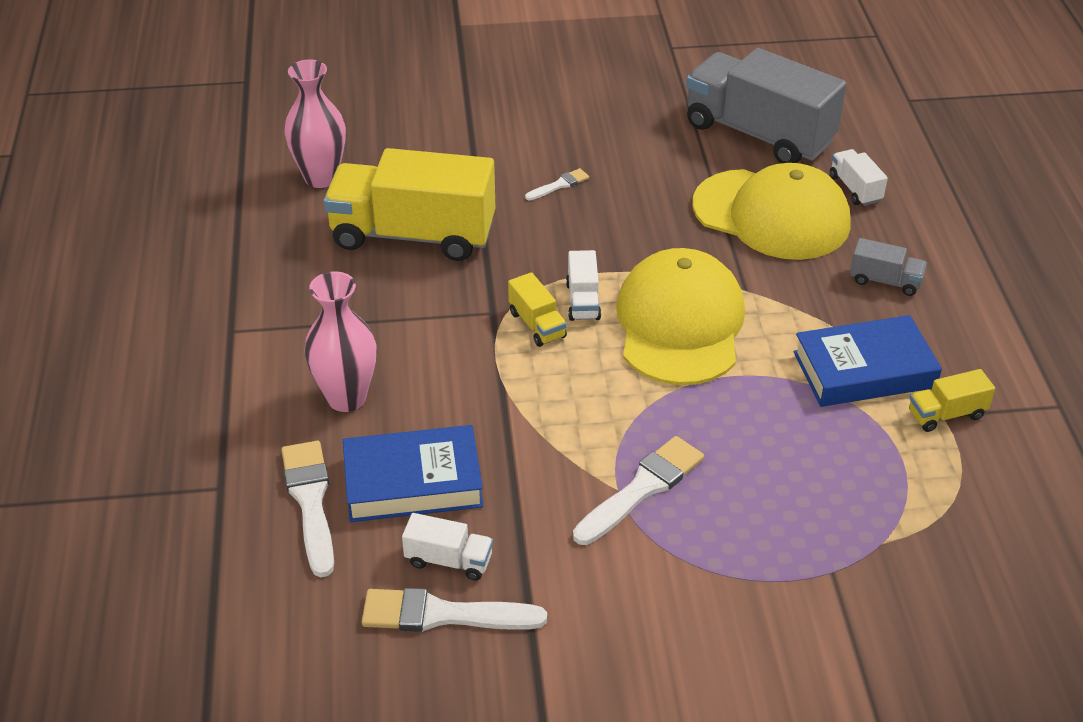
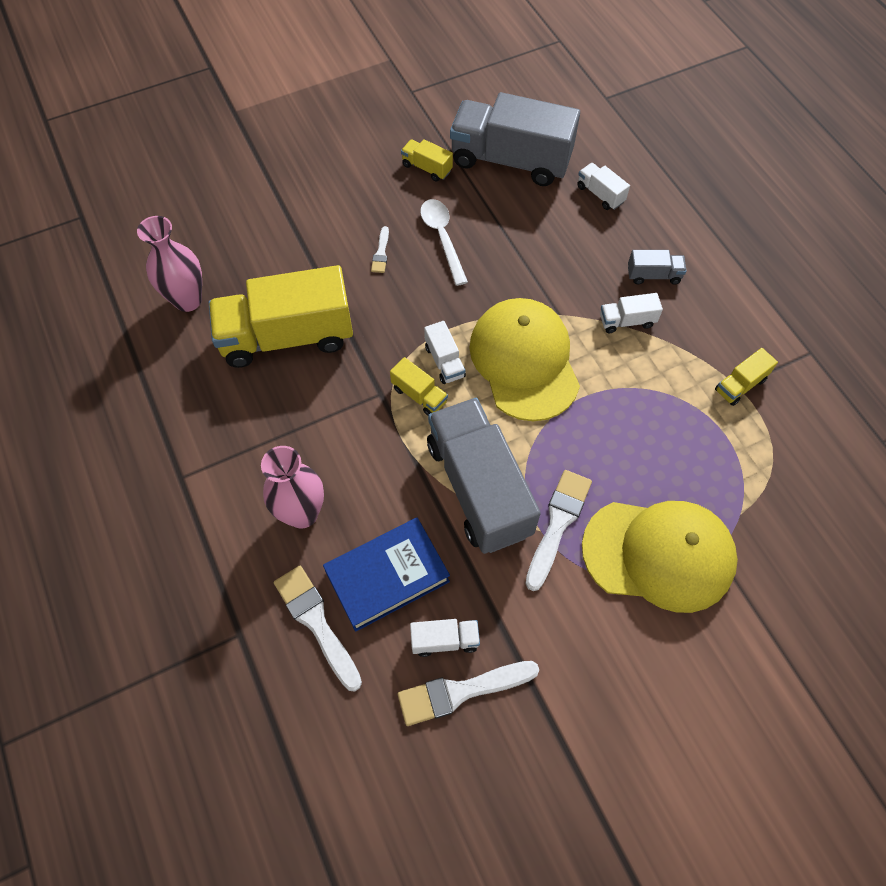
camera: 20 degrees left, 20 degrees up
(559, 185) = (381, 253): white brush -> white brush turned 150 degrees clockwise
(563, 429) = (479, 488): none -> grey truck
(639, 187) = (442, 238): none -> white spoon
(653, 120) = (427, 168): none -> yellow truck
(771, 215) = (550, 237): yellow cap -> yellow cap (659, 554)
(828, 317) = (627, 321): none -> white truck
(864, 370) = (670, 362): blue book -> none

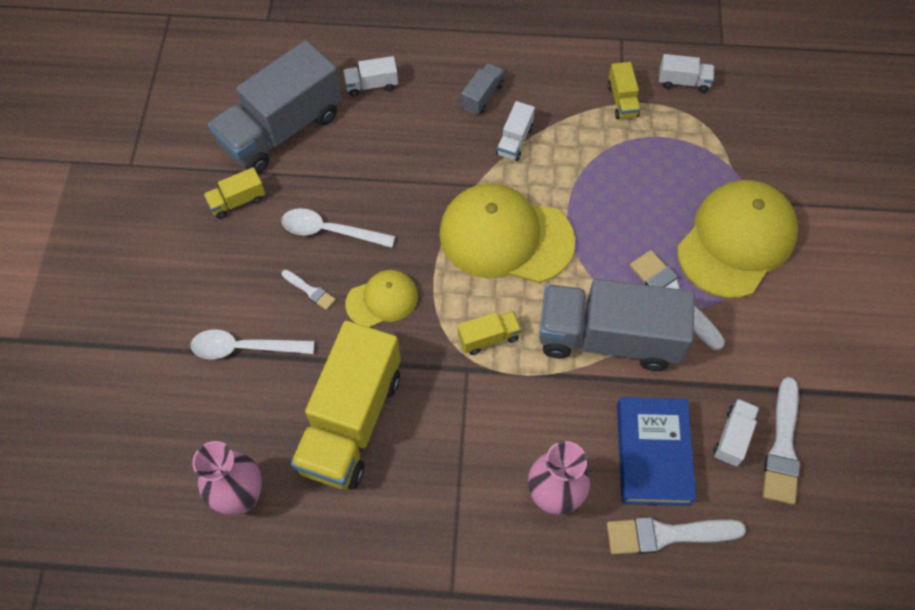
camera: 60 degrees left, 0 degrees up
(306, 238) = (244, 348): none -> white spoon
(404, 303) = (382, 300): none -> yellow cap
(444, 361) = (466, 299): white truck -> white truck (683, 82)

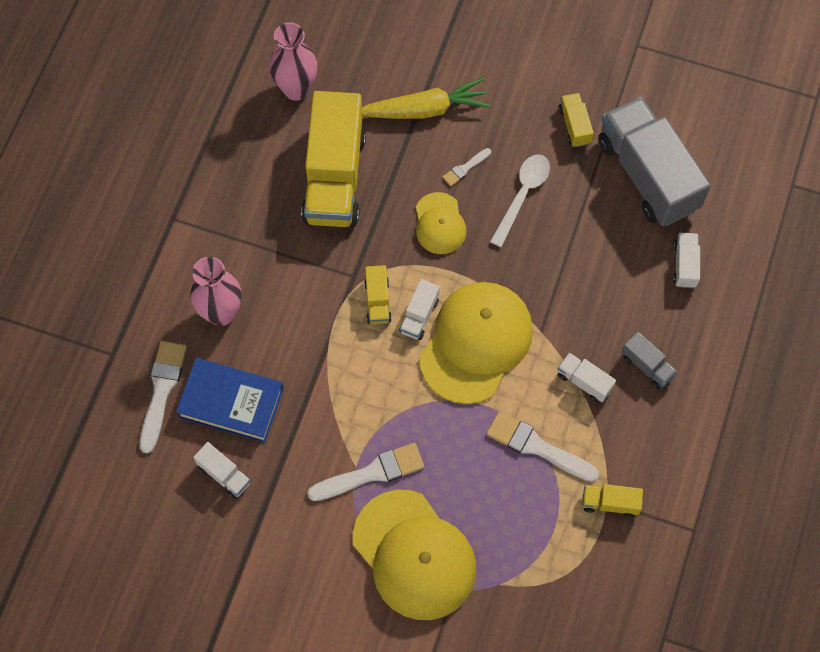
camera: 105 degrees right, 5 degrees up
(244, 348) = (424, 109): white spoon -> yellow carrot
(351, 421) = (334, 177): yellow truck -> yellow truck turned 120 degrees counterclockwise
(608, 338) = (347, 401): grey truck -> none
(683, 82) = (620, 576): white truck -> white truck (419, 316)
(782, 447) = (201, 513): white brush -> white brush (537, 447)

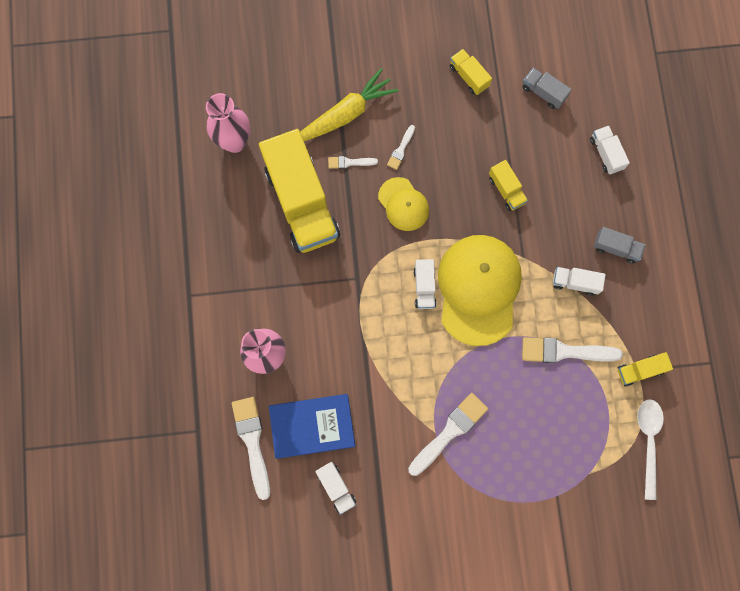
camera: 25 degrees left, 10 degrees up
(224, 474) = (336, 487): white truck -> white truck turned 45 degrees clockwise
(377, 301) = (386, 290): yellow truck -> yellow truck (506, 190)
(404, 158) = (349, 162): none -> white brush
(414, 555) = (514, 481): yellow cap -> none
(522, 195) = (456, 152): white spoon -> white spoon (648, 441)
(647, 175) = (543, 92): grey truck -> grey truck, size x0.43

